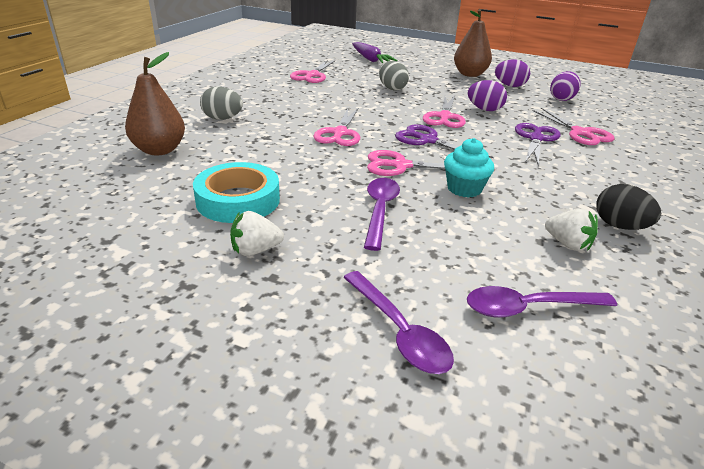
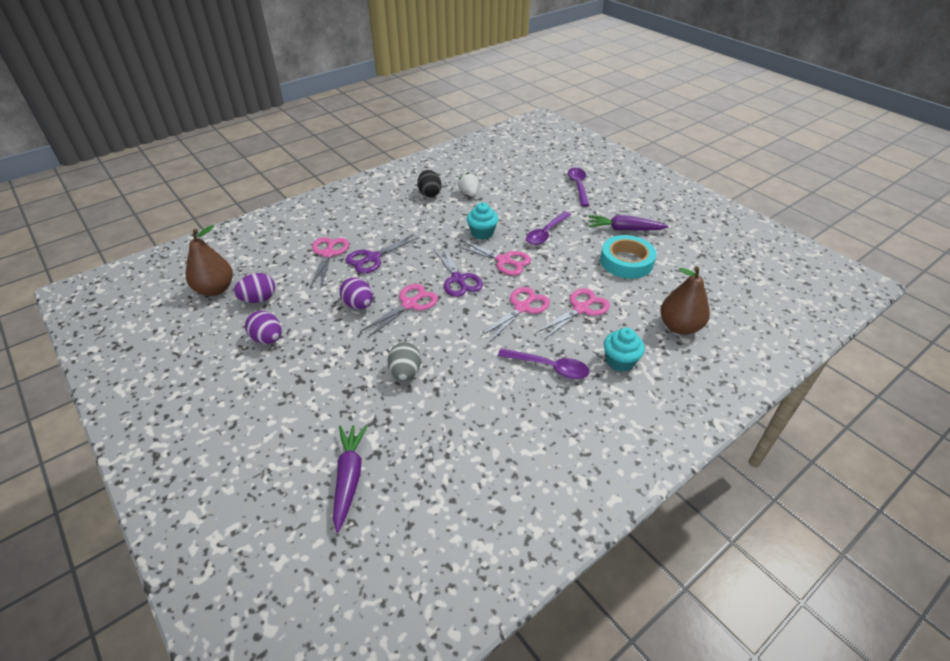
camera: 150 degrees left, 10 degrees up
(222, 118) = (620, 361): grey egg -> turquoise cupcake
(255, 250) = (624, 229): white strawberry -> purple carrot
(312, 75) = (476, 442): pink scissors -> pink scissors (581, 308)
(469, 74) = (272, 380): brown pear -> brown pear (215, 289)
(528, 308) = (521, 180): purple spoon -> purple spoon (549, 367)

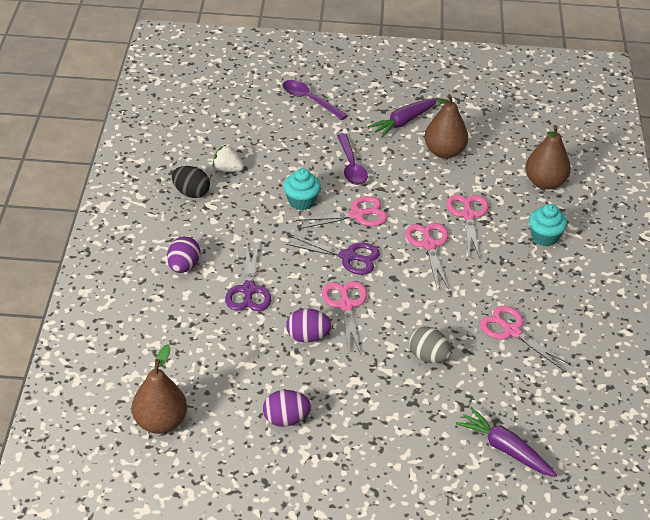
camera: 50 degrees left, 0 degrees up
(259, 299) = (217, 398): purple egg -> purple egg (184, 266)
(328, 254) = (202, 315): pink scissors -> pink scissors (511, 331)
(549, 367) = (510, 276): purple spoon -> none
(626, 262) = (444, 152): turquoise tape -> brown pear

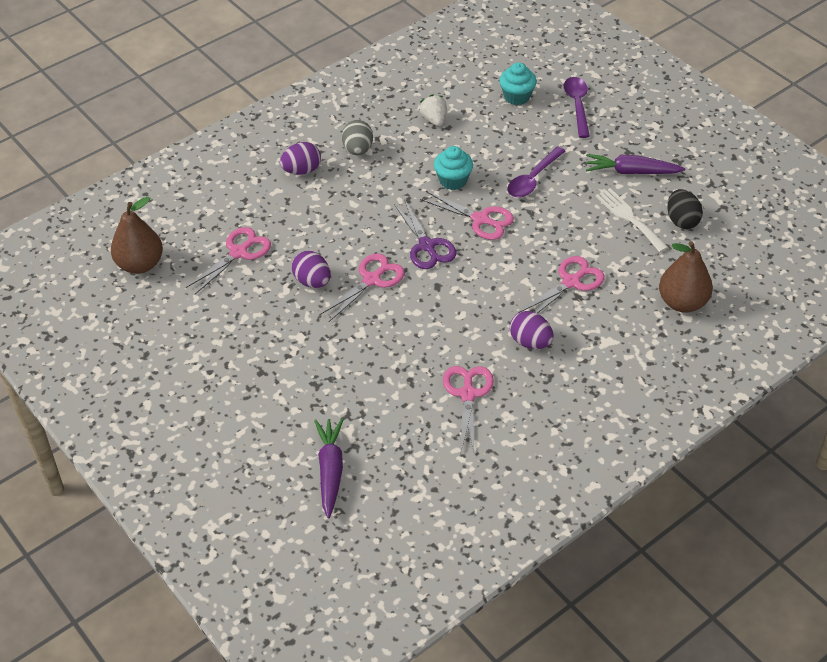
camera: 50 degrees right, 5 degrees up
(191, 193) = (382, 120): black egg -> black egg (682, 221)
(249, 290) = (320, 219): purple scissors -> none
(286, 419) = (216, 325): purple egg -> purple egg (530, 342)
(428, 356) = (375, 362): grey egg -> grey egg (358, 150)
(429, 245) = (503, 281): pink scissors -> pink scissors (239, 252)
(444, 152) = (630, 218): brown pear -> white fork
(544, 237) = (610, 345): turquoise cupcake -> turquoise cupcake (517, 97)

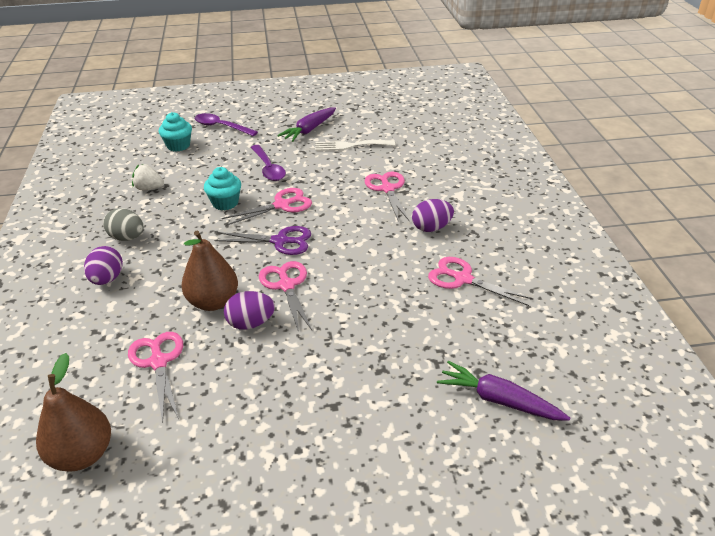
camera: 60 degrees left, 10 degrees down
(682, 221) = (374, 129): black egg -> none
(682, 302) = (447, 154): brown pear -> brown pear (213, 302)

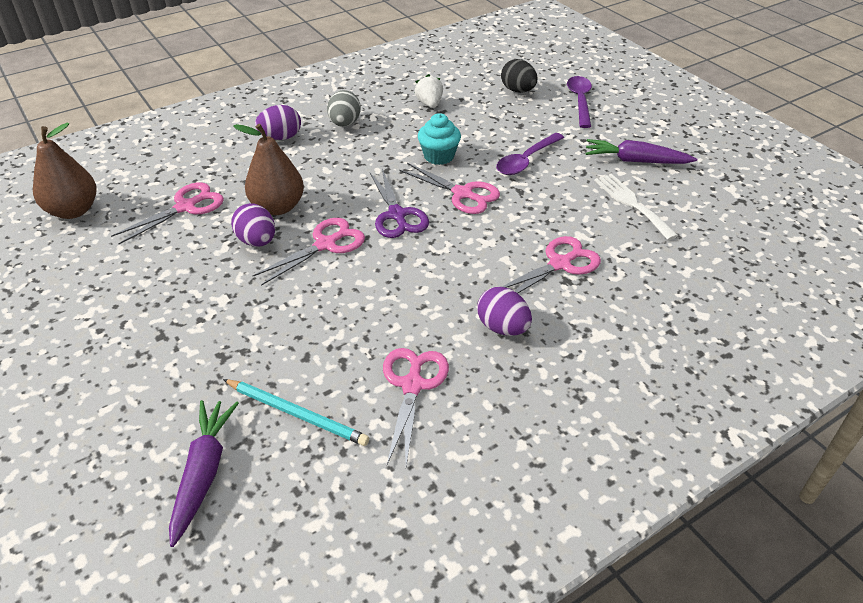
camera: 65 degrees right, 5 degrees up
(178, 146) = (518, 90): turquoise cupcake -> black egg
(463, 339) = (297, 414): none -> turquoise pencil

